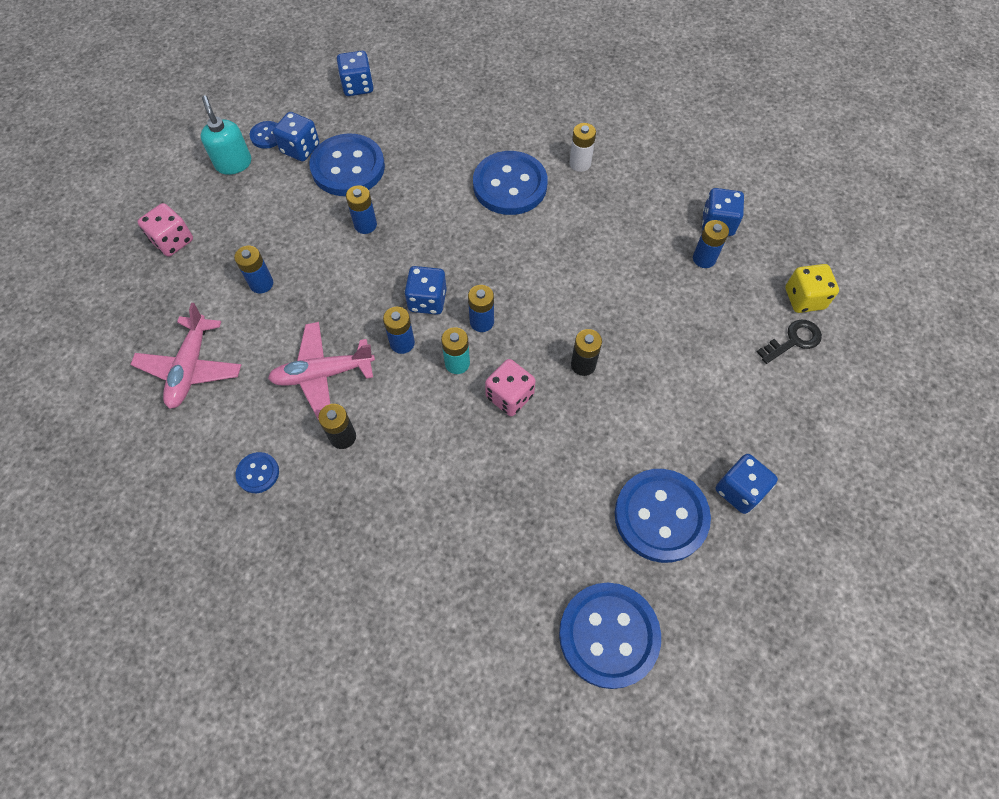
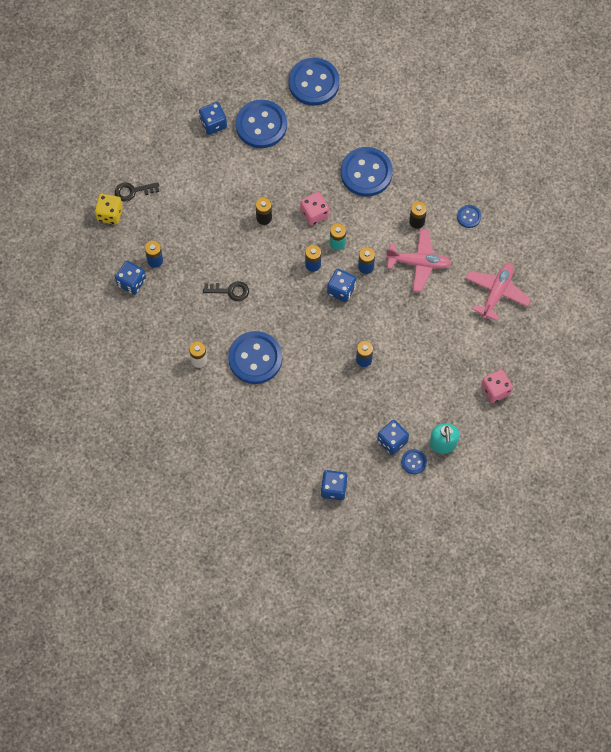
camera: 160 degrees left, 5 degrees up
(261, 284) = (443, 337): blue battery -> none
(348, 167) = (362, 412): blue button -> blue button (366, 173)
(582, 252) = (230, 291): none -> black key

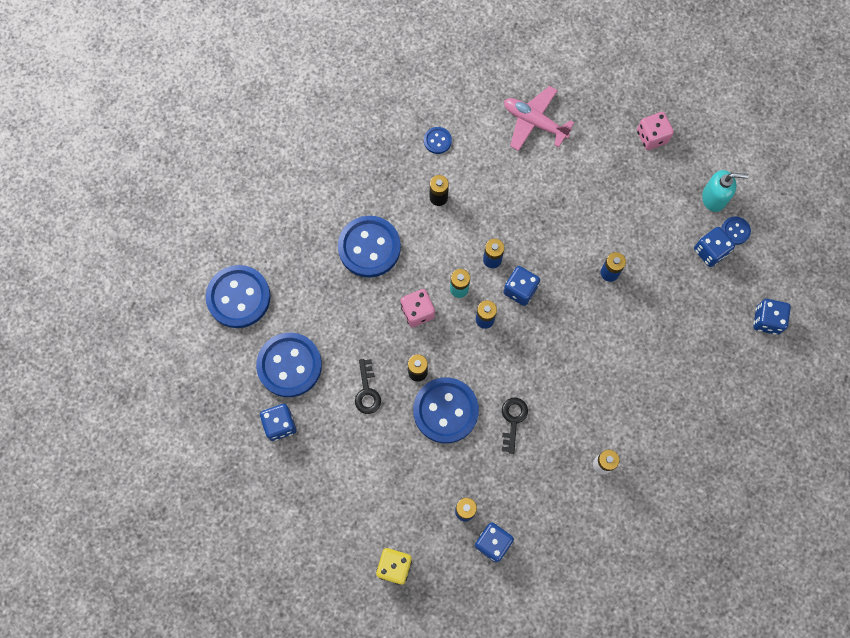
camera: 85 degrees left, 5 degrees up
(133, 191) = (365, 534): black key -> black key (367, 391)
(255, 358) = (603, 397): blue button -> blue button (445, 411)
(419, 262) = (491, 200): pink plane -> none

